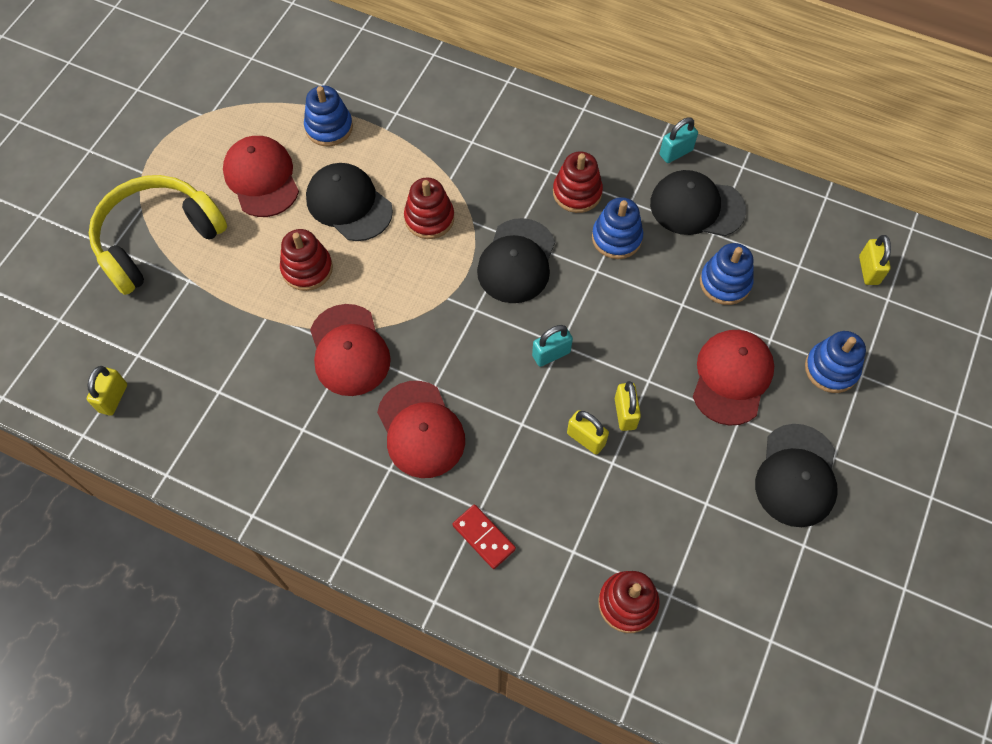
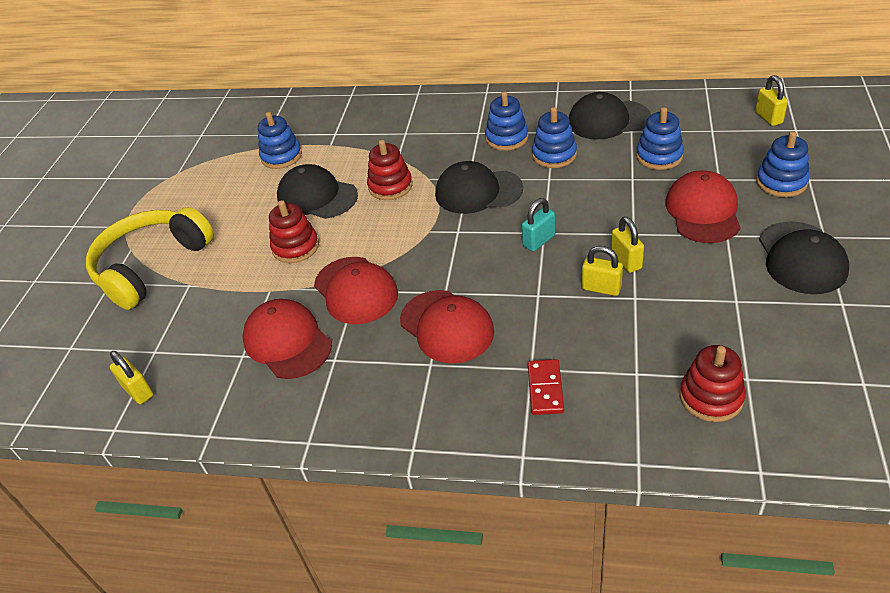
camera: 10 degrees left, 20 degrees down
(113, 398) = (138, 391): yellow padlock -> yellow padlock turned 45 degrees counterclockwise
(261, 178) = (234, 202): red cap -> red cap (287, 342)
(484, 537) = (545, 389): red domino -> red domino turned 60 degrees clockwise
(517, 261) = (478, 191): black cap -> black cap turned 90 degrees clockwise
(577, 192) = (507, 138): red stacking toy -> blue stacking toy
(676, 152) = (573, 95): turquoise padlock -> none

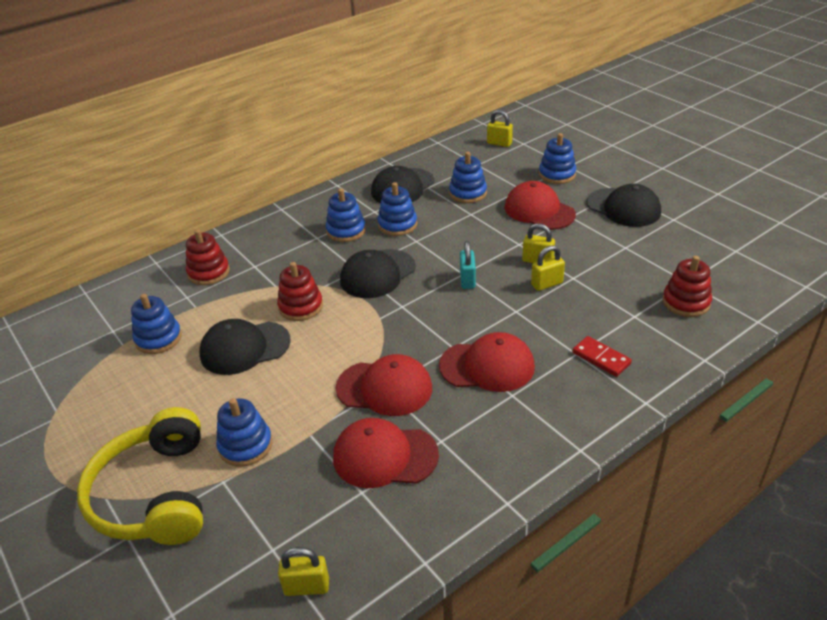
camera: 50 degrees left, 5 degrees down
(229, 270) = (245, 445): none -> blue stacking toy
(295, 247) = (284, 392): red stacking toy -> red stacking toy (209, 272)

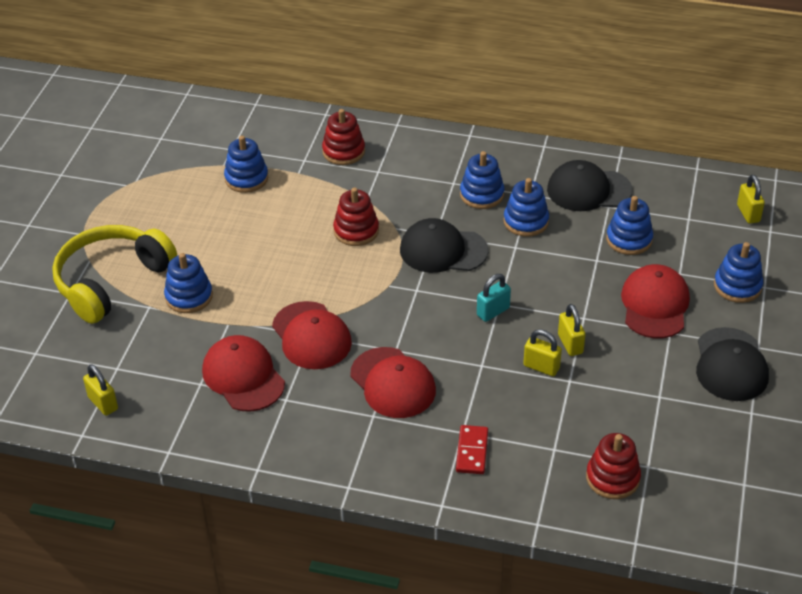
camera: 50 degrees right, 5 degrees up
(245, 348) = (280, 231): black cap -> none

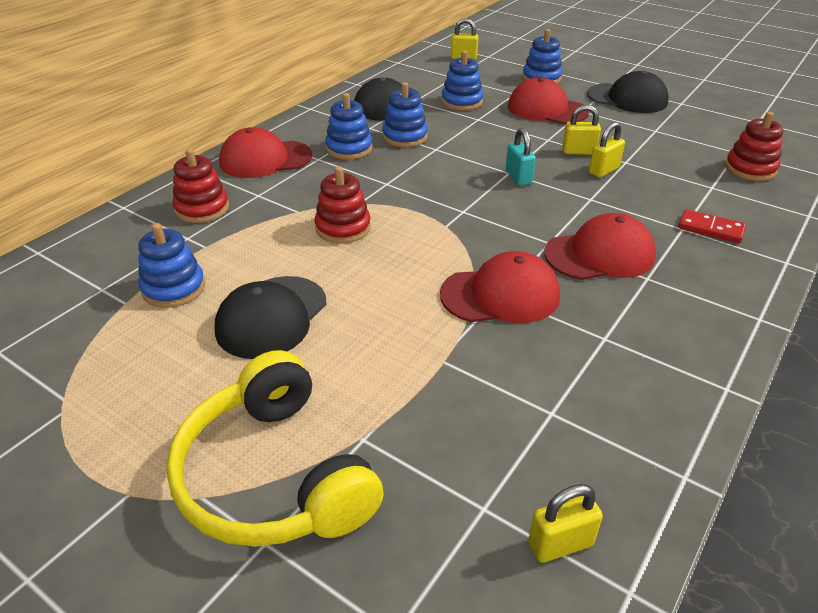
camera: 70 degrees left, 5 degrees down
(189, 297) = (367, 389): blue stacking toy -> none
(243, 376) = (551, 367): red cap -> red cap (265, 159)
(443, 250) = (414, 184): black cap -> black cap (272, 317)

